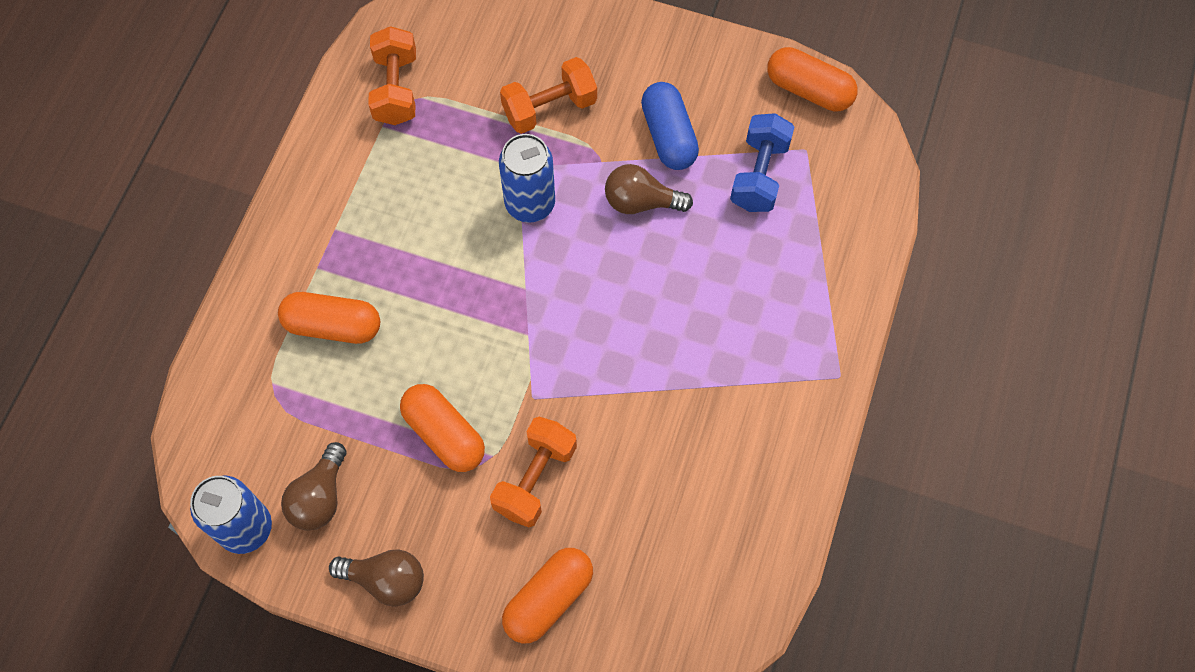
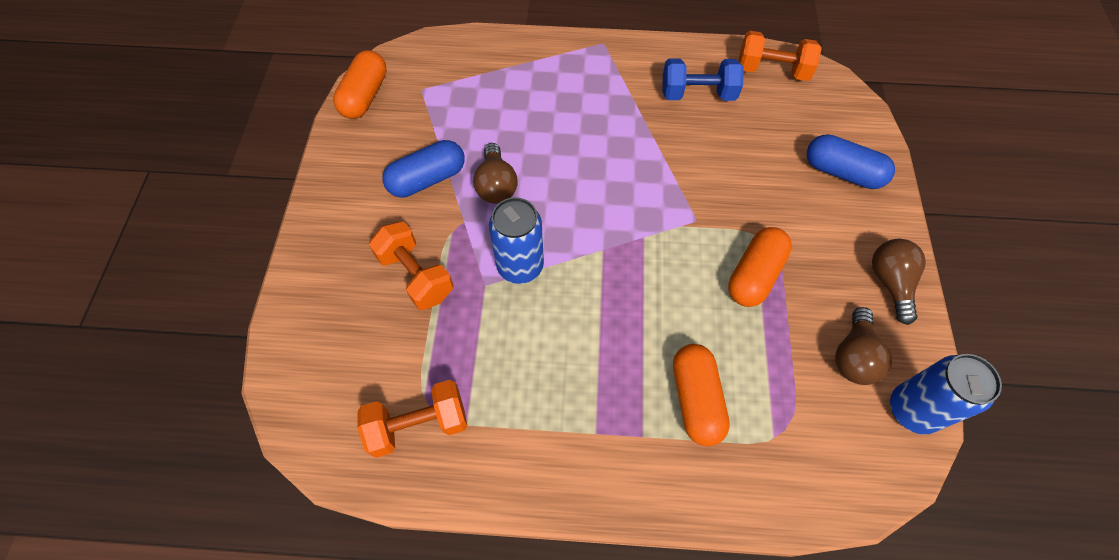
camera: 105 degrees left, 5 degrees down
(320, 497) = (853, 356): brown light bulb -> brown light bulb turned 105 degrees clockwise
(535, 479) = (760, 202): orange dumbbell -> orange dumbbell (772, 70)
(548, 599) = (842, 172): orange capsule -> blue capsule
(759, 175) = (451, 113): blue dumbbell -> blue dumbbell (697, 94)

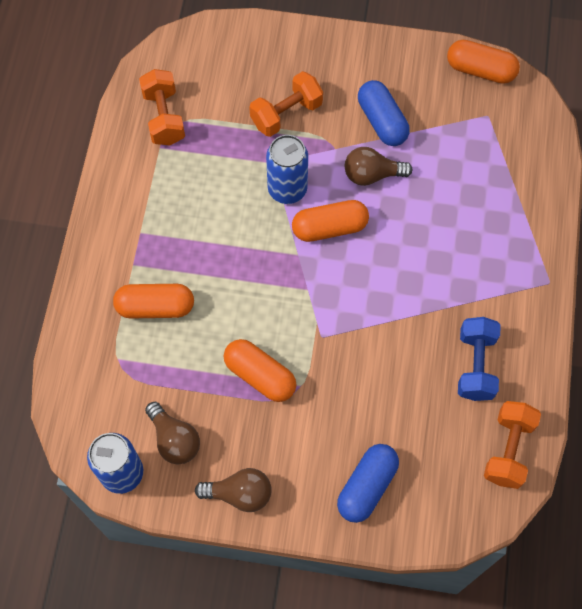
camera: 95 degrees right, 5 degrees up
(565, 221) = (329, 228): none -> orange capsule
(853, 356) = (174, 439): brown light bulb -> brown light bulb turned 150 degrees counterclockwise

